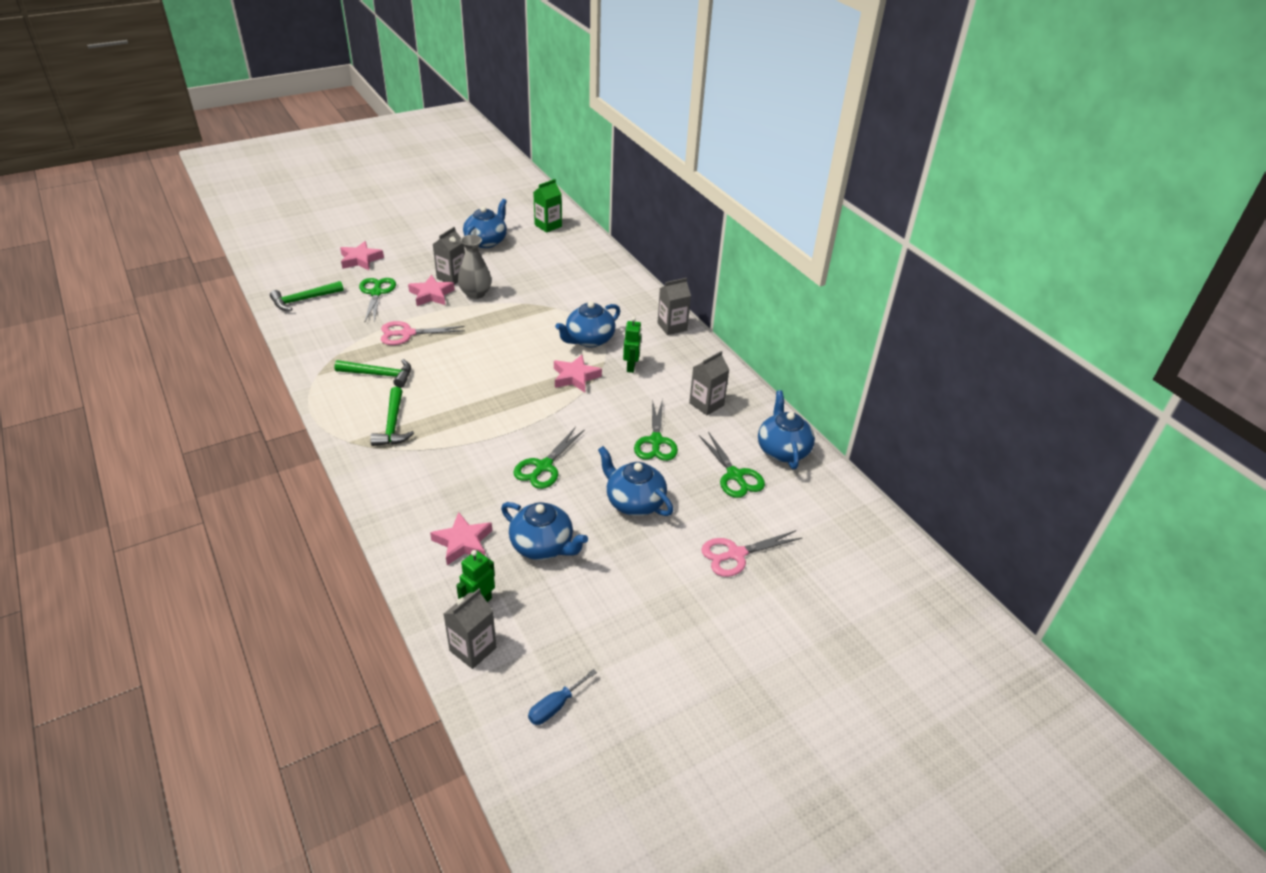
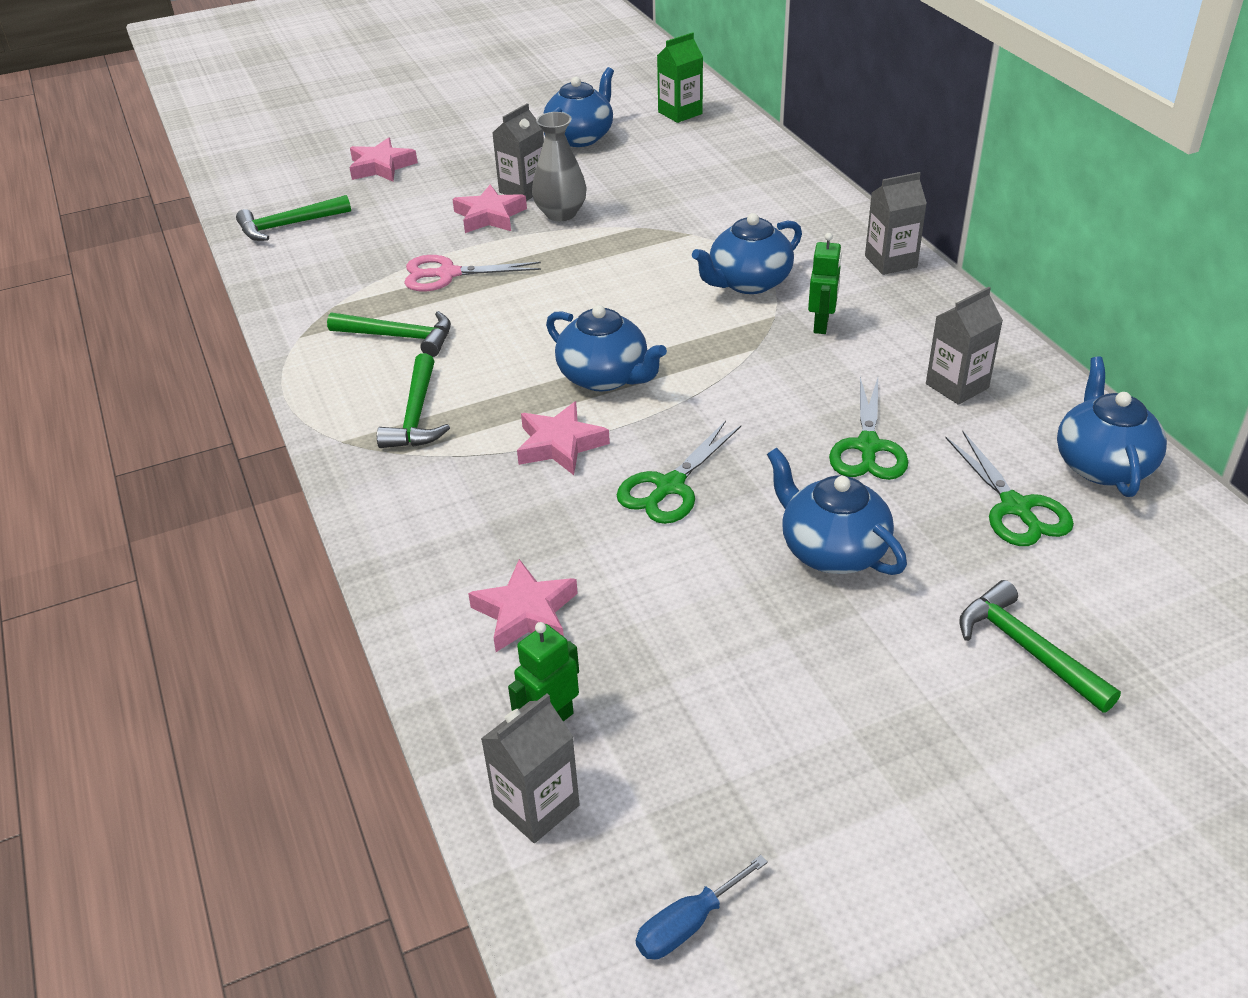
camera: 10 degrees right, 0 degrees up
(376, 293) = (402, 214): green scissors -> none
(543, 546) = (667, 623): blue teapot -> blue teapot (605, 377)
(575, 377) = (725, 341): pink star -> pink star (560, 444)
(736, 554) = (1026, 649): pink scissors -> green hammer

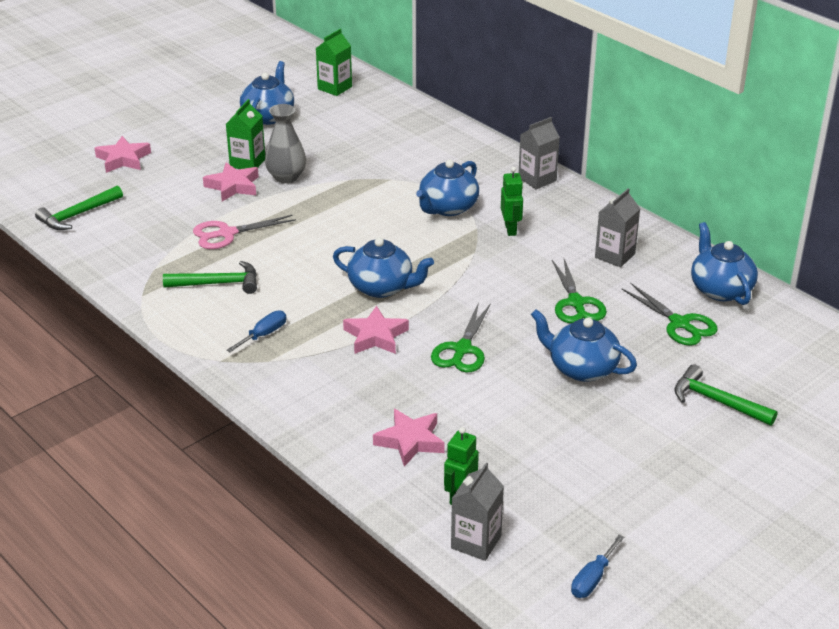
camera: 20 degrees left, 5 degrees down
(416, 415) = (264, 334): green hammer -> blue screwdriver
(523, 190) = (247, 163): grey carton -> green carton

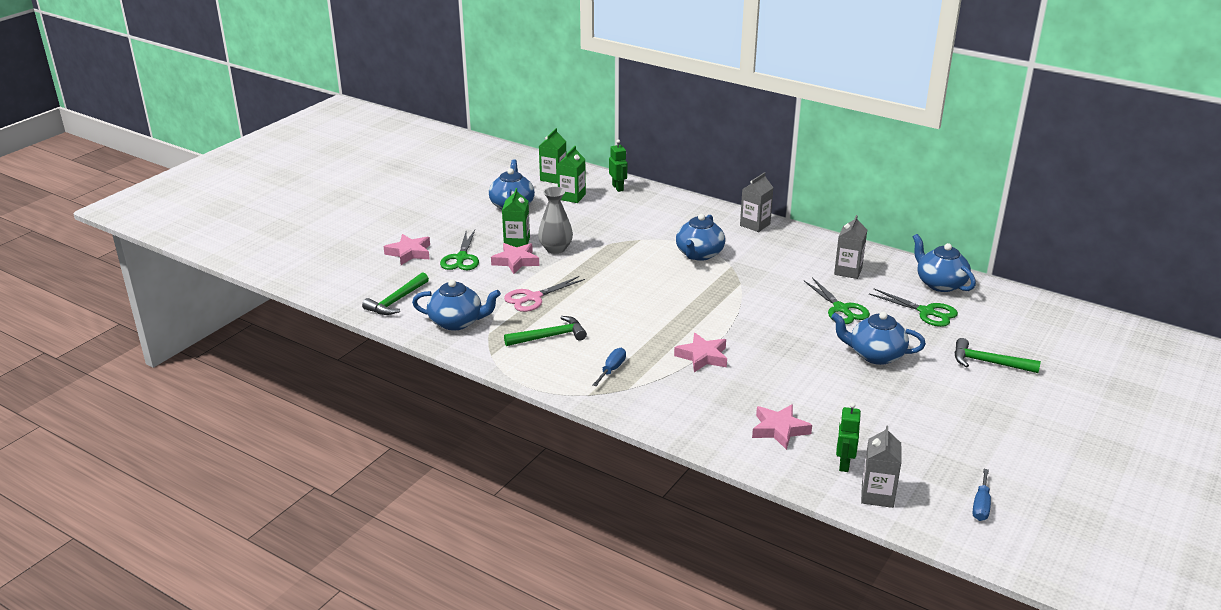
camera: 15 degrees left, 5 degrees down
(342, 114) = (571, 197): none -> green carton
(382, 287) = (684, 320): blue teapot -> blue teapot (457, 322)
(462, 349) = (776, 356): green scissors -> green scissors (461, 258)
(511, 229) = (758, 263): green robot -> green robot (618, 188)

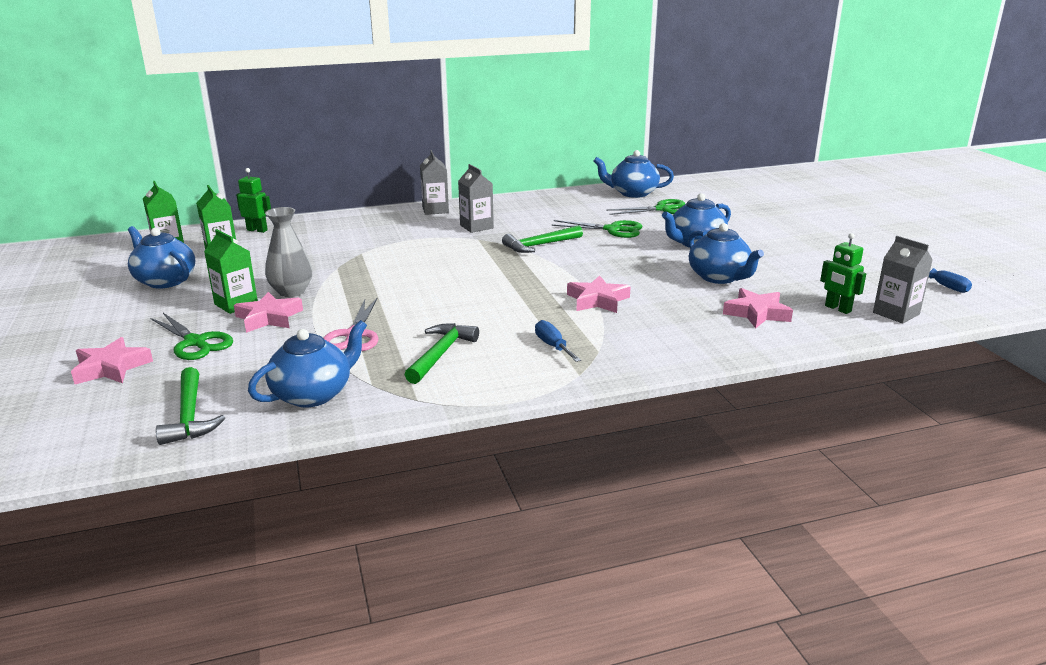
camera: 50 degrees left, 5 degrees down
(699, 254) = (435, 242): blue teapot -> blue teapot (719, 277)
(848, 271) = (564, 209): grey carton -> grey carton (476, 227)
(988, 362) = (756, 217): green hammer -> green hammer (539, 245)

